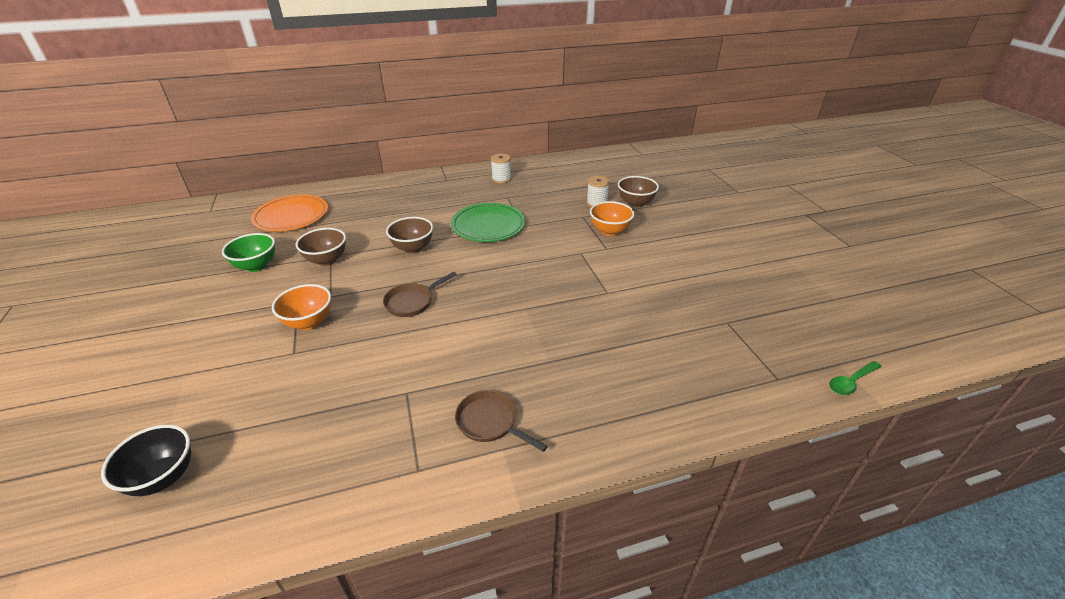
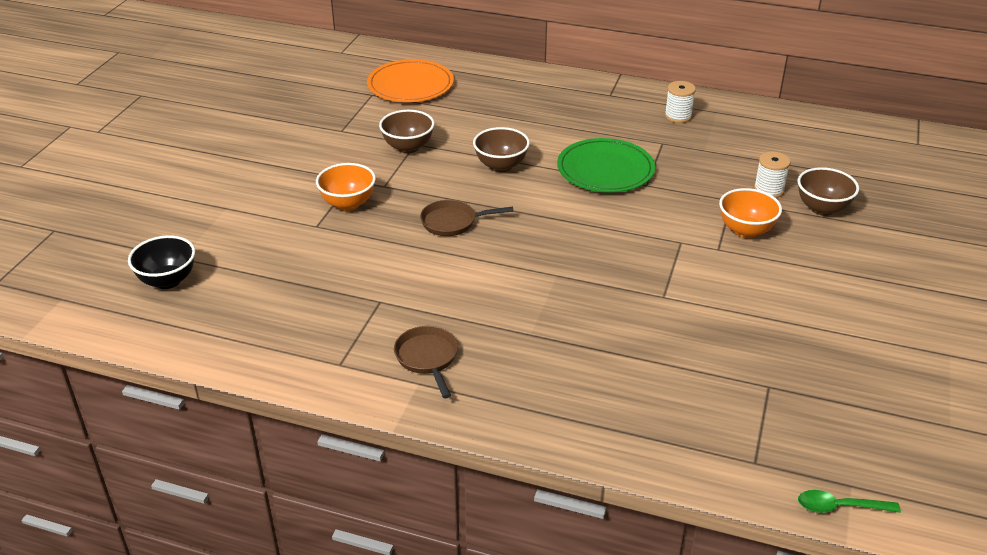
camera: 35 degrees right, 0 degrees up
(256, 266) = (342, 129): green bowl -> none

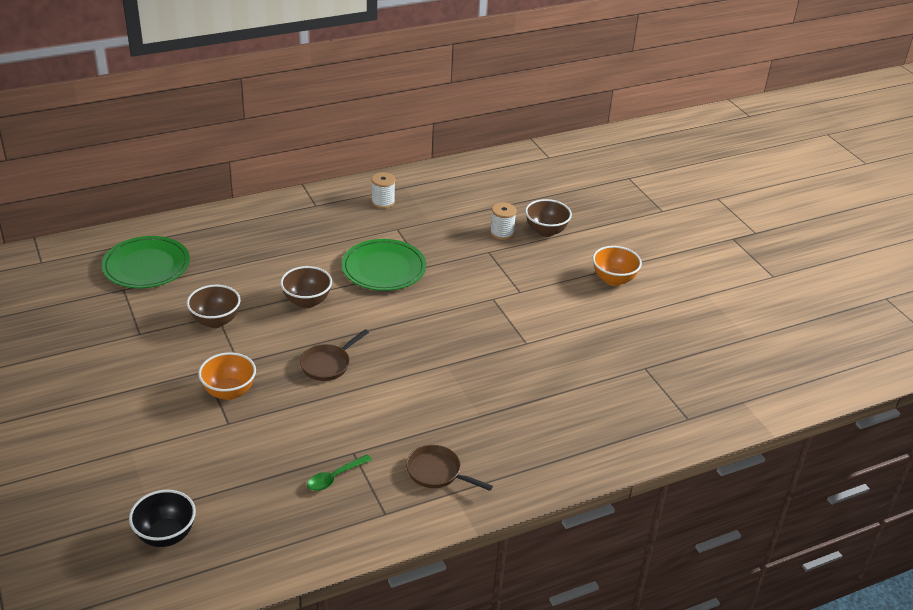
camera: 45 degrees left, 0 degrees up
(410, 85) = (146, 266): orange plate -> green plate
(745, 230) = (521, 270): orange bowl -> orange bowl (613, 280)
(840, 507) = (751, 417): green spoon -> green spoon (335, 477)

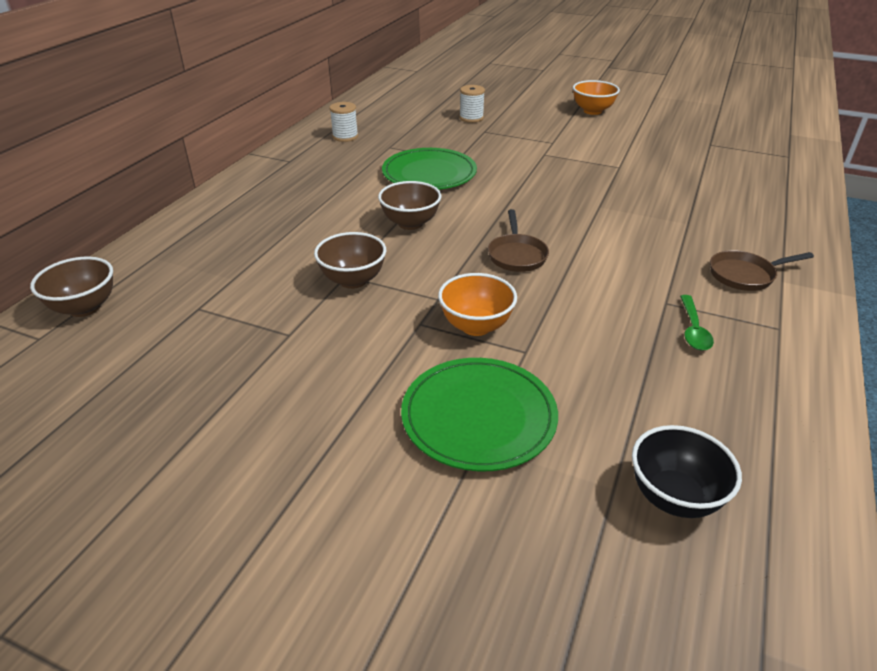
camera: 40 degrees left, 0 degrees up
(146, 266) = (192, 276): green plate -> green plate (479, 417)
(546, 231) = (498, 105): brown bowl -> brown bowl (85, 308)

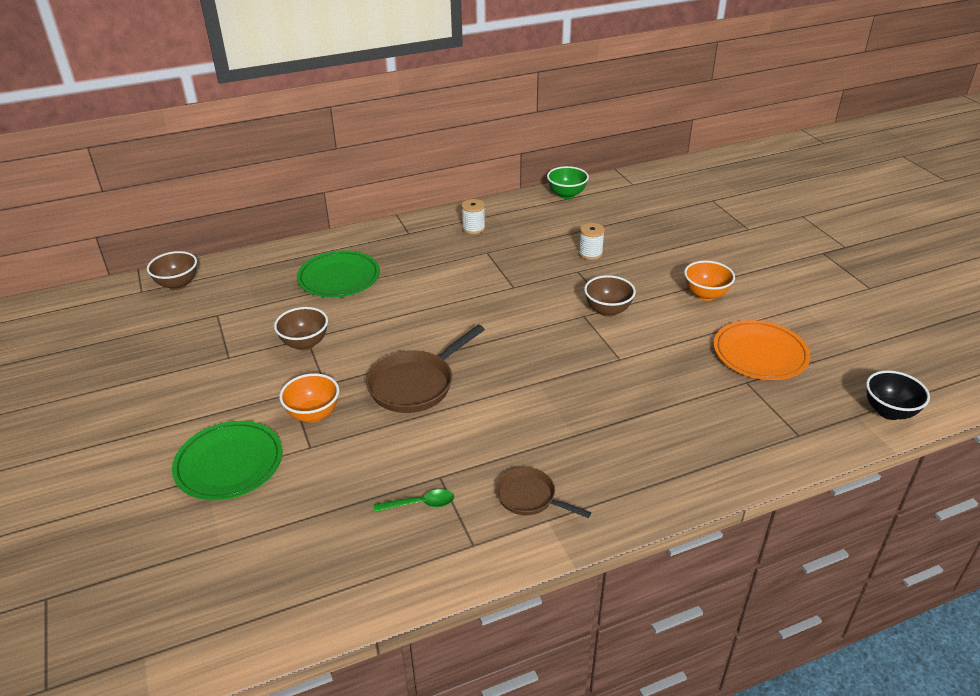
camera: 45 degrees right, 0 degrees up
(379, 91) = (566, 195): none -> green bowl
(410, 223) = (397, 323): brown bowl -> brown bowl (607, 310)
(429, 173) = (473, 289): green plate -> green plate (339, 277)
(516, 255) = (416, 384): brown pan -> brown pan, size x1.67
(674, 497) = (234, 572): black bowl -> black bowl (889, 412)
(685, 127) = (760, 353): none -> orange plate
(693, 329) = (420, 504): green spoon -> green spoon turned 150 degrees counterclockwise

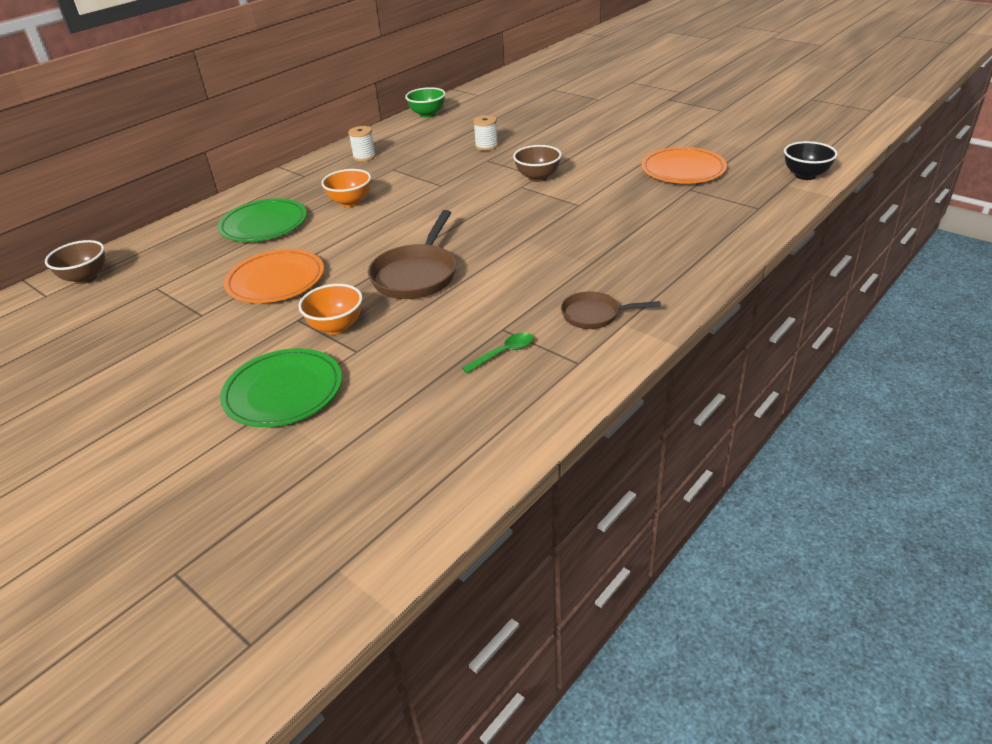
camera: 25 degrees left, 0 degrees up
(305, 343) = (276, 280): brown bowl -> orange plate
(705, 295) = (606, 146): orange bowl -> orange bowl (350, 202)

